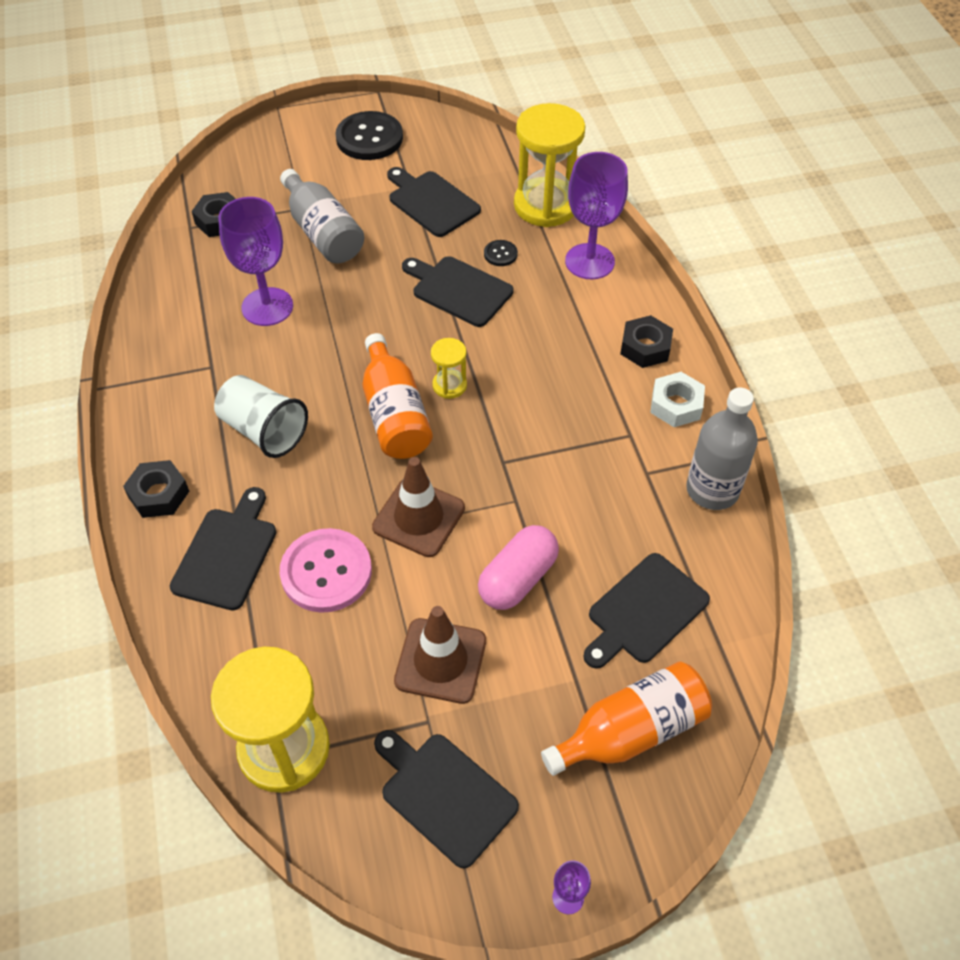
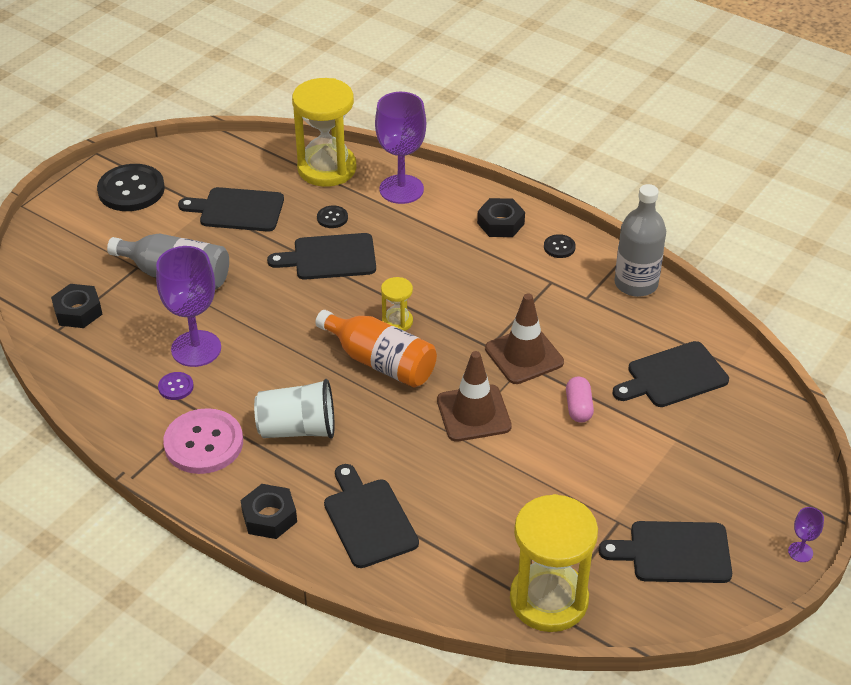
camera: 40 degrees left, 10 degrees down
(217, 330) = (176, 387): none -> purple button
(326, 572) = (451, 484): pink button -> pink button (203, 443)
(440, 661) = (586, 484): brown traffic cone -> brown traffic cone (524, 355)
(518, 579) = (578, 407): pink capsule -> pink capsule, size x0.63
(630, 731) = (737, 445): orange bottle -> none
(644, 611) = (673, 376): black cutting board -> black cutting board turned 60 degrees clockwise
(676, 405) = (559, 247): white nut -> black button

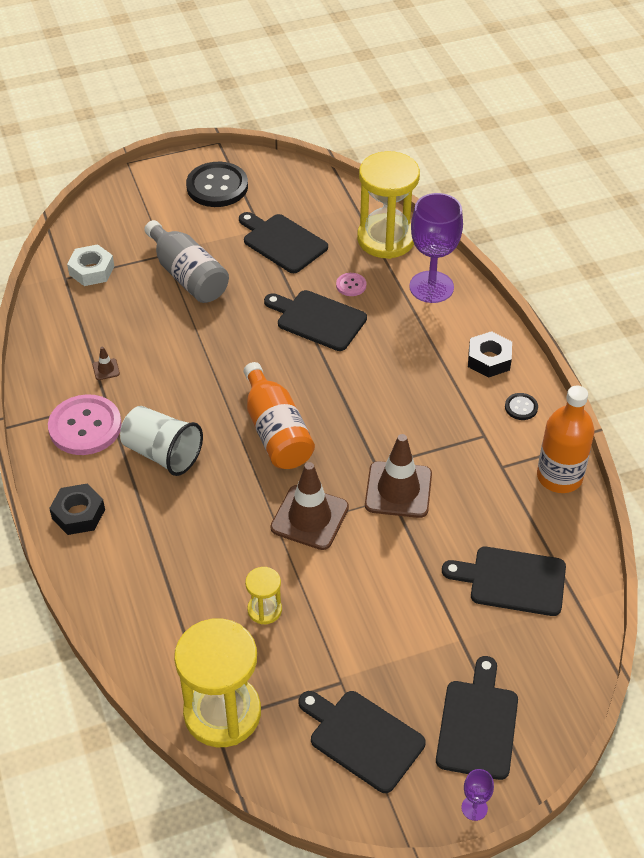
camera: 35 degrees right, 5 degrees up
(78, 311) = (91, 270): black nut -> white nut
(176, 387) = (106, 369): purple button -> brown traffic cone
(196, 349) = (148, 345): purple goblet -> none
(332, 218) = (351, 285): black button -> pink button
(368, 519) = (147, 560): black cutting board -> black cutting board (478, 724)
(397, 322) = (321, 404): yellow hourglass -> yellow hourglass (264, 610)
(578, 407) = (401, 562): pink capsule -> none
(636, 284) = (559, 477): grey bottle -> orange bottle

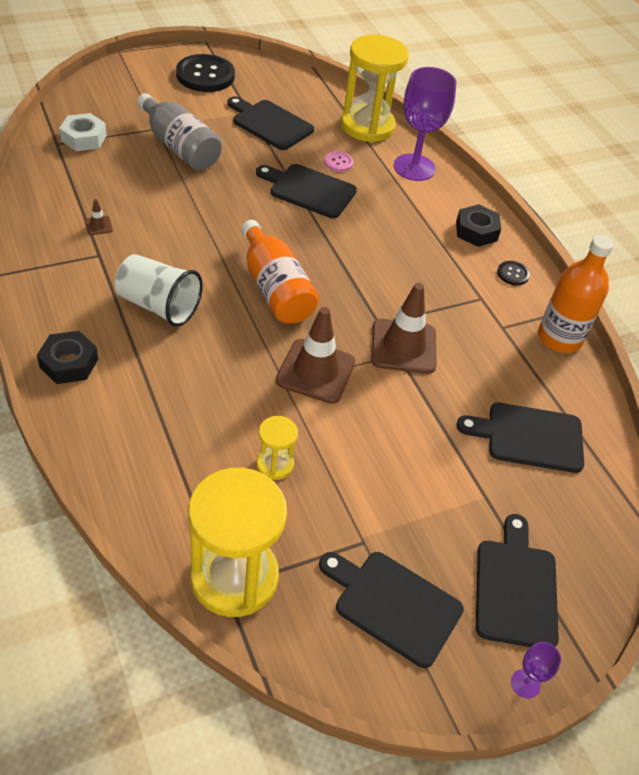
camera: 10 degrees left, 0 degrees up
(85, 427) = (76, 278): pink button -> none

